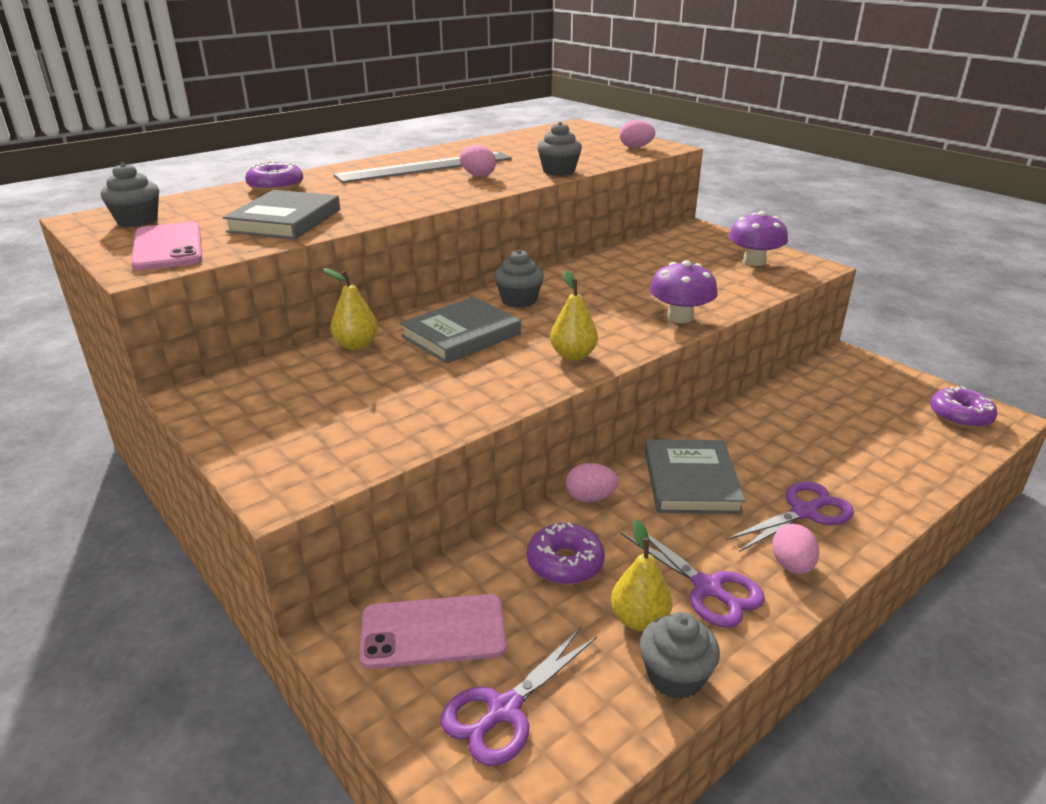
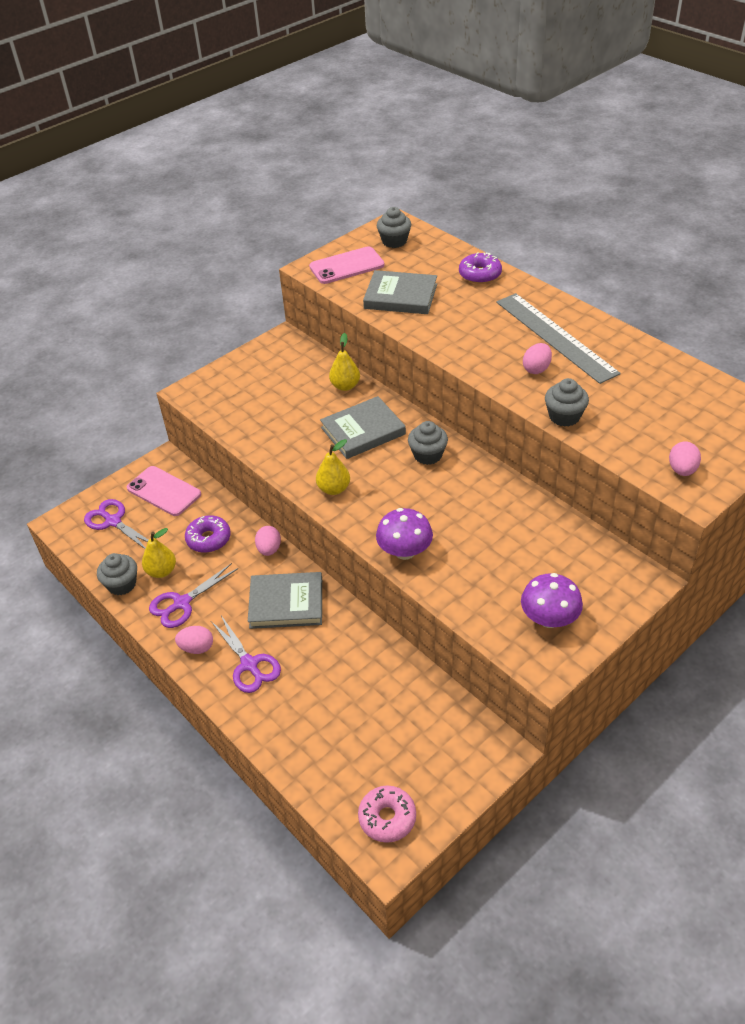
camera: 90 degrees right, 15 degrees up
(433, 632) = (164, 491): pink phone -> pink phone turned 45 degrees counterclockwise
(461, 335) = (363, 431): grey book -> grey book turned 75 degrees counterclockwise
(960, 416) = (387, 818): purple donut -> pink donut

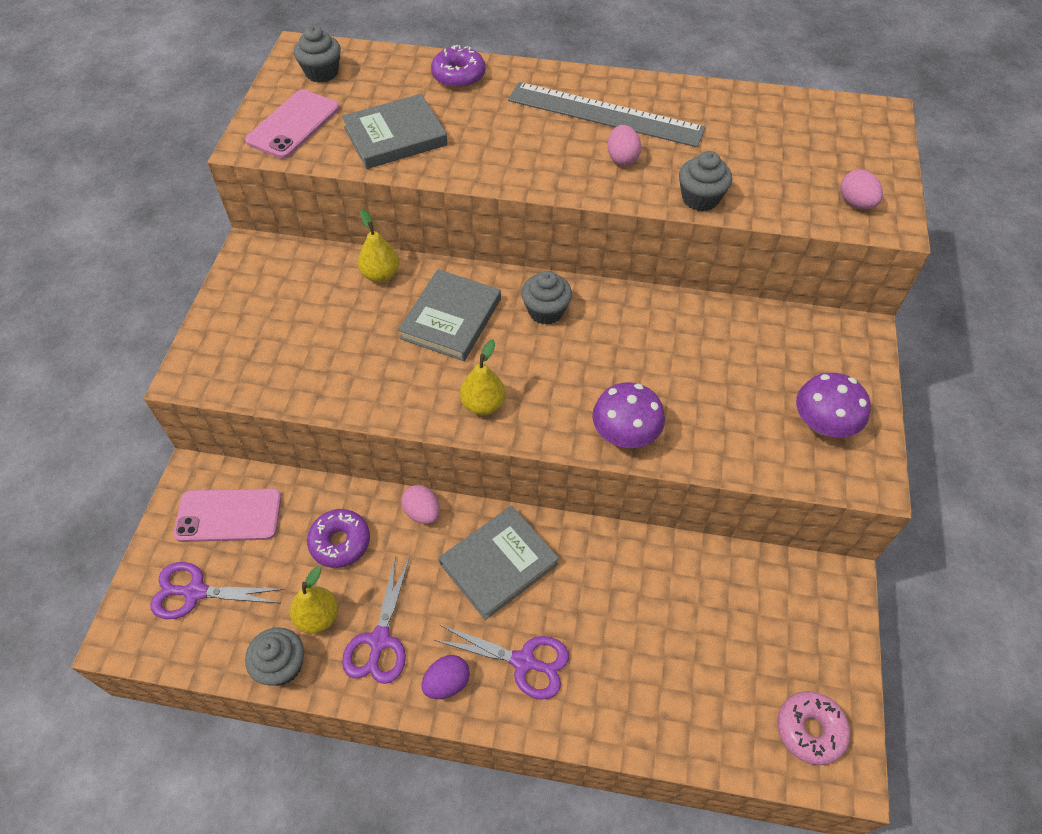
camera: 40 degrees left, 10 degrees up
(197, 648) = (447, 683): pink egg -> purple egg

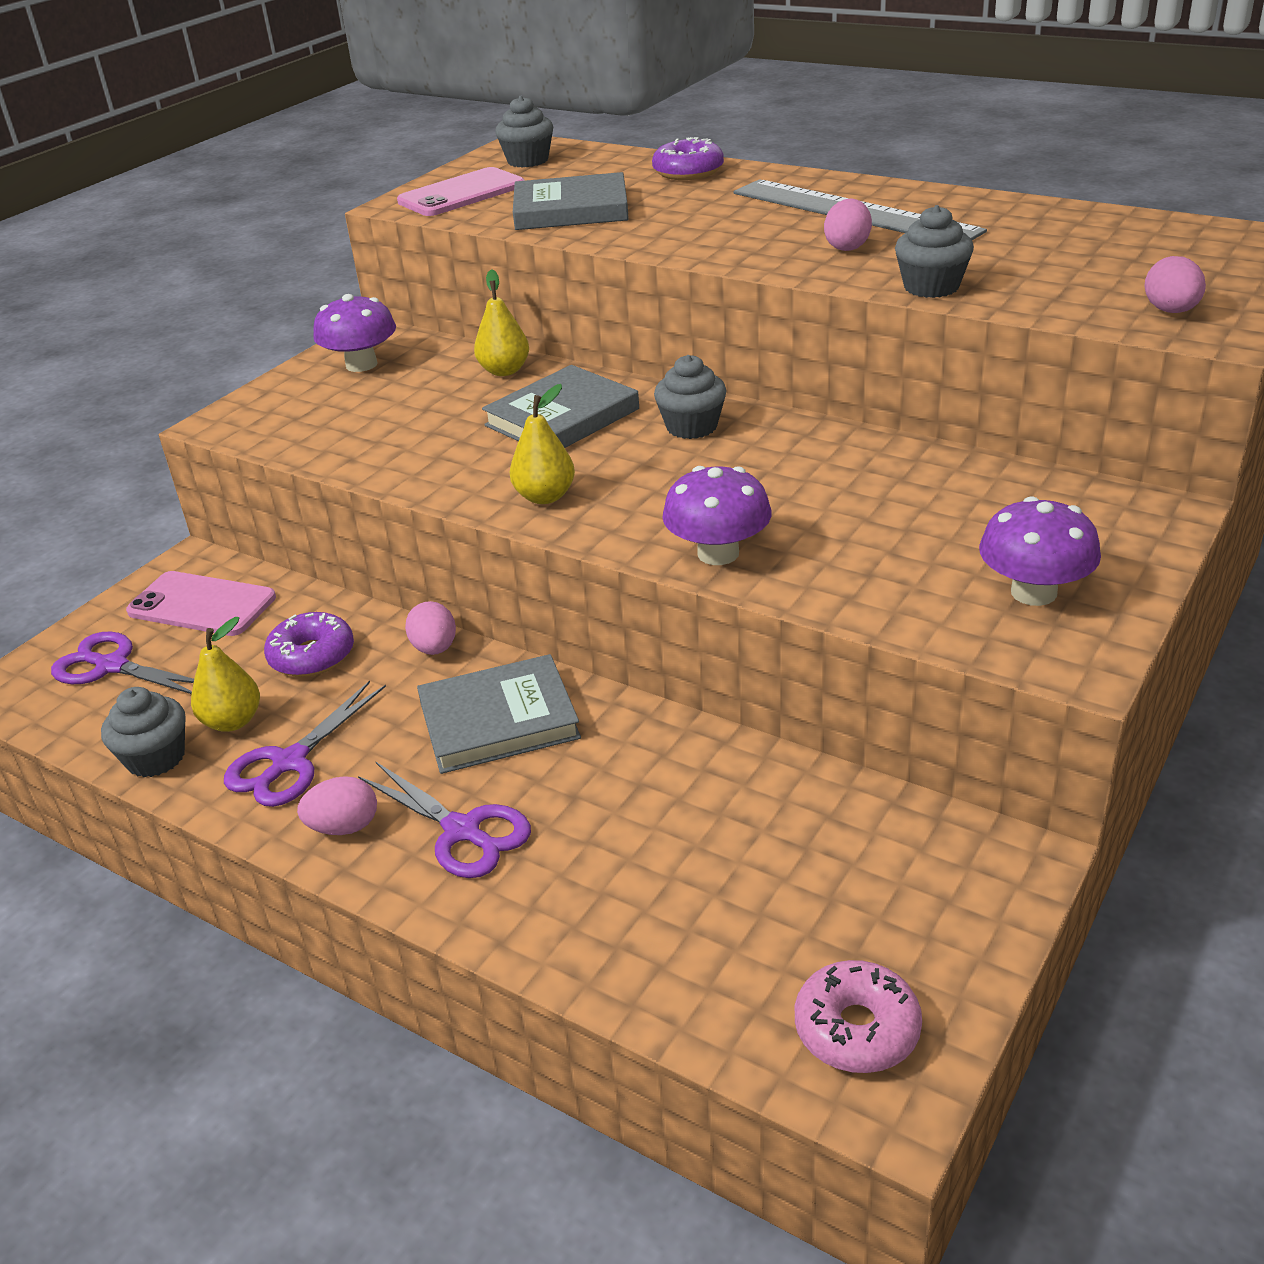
camera: 25 degrees right, 20 degrees down
(264, 287) = (361, 364): none -> purple mushroom
(447, 683) = (344, 827): purple egg -> pink egg

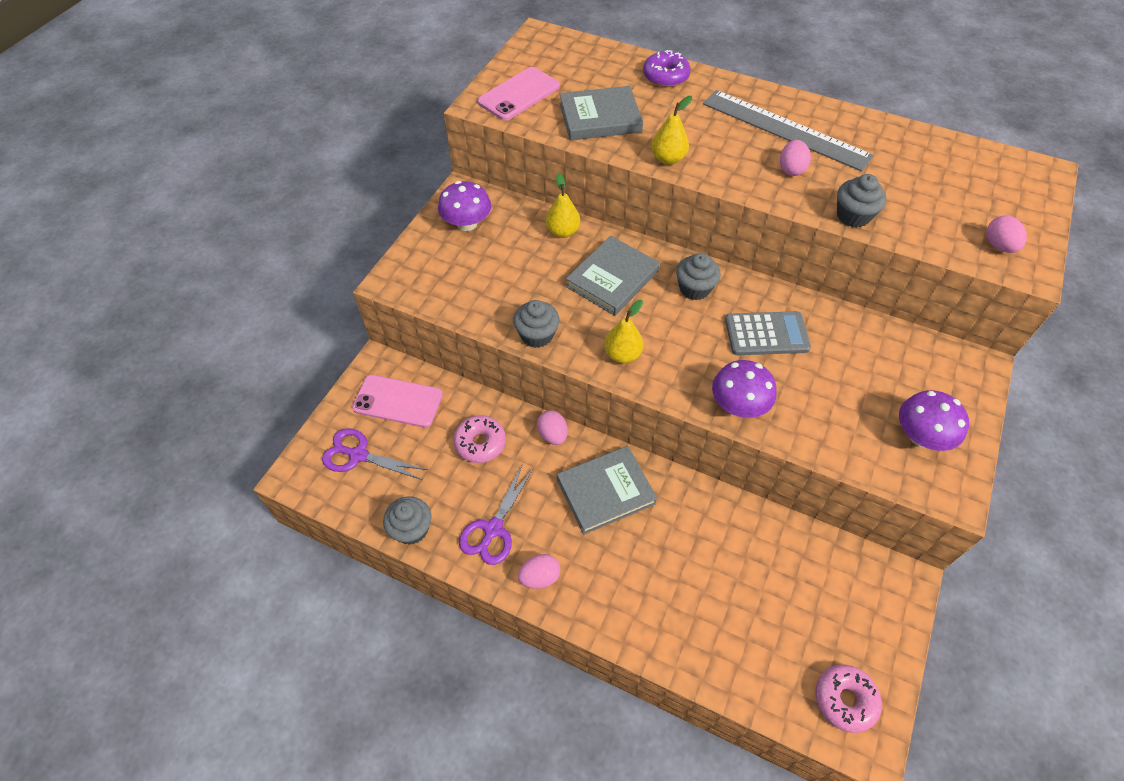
camera: 10 degrees left, 20 degrees up
(233, 721) = (448, 498): yellow pear -> yellow pear (668, 159)
(312, 656) = (480, 443): purple donut -> pink donut
(462, 831) = (607, 577): purple scissors -> none
(528, 161) = (552, 56): grey cupcake -> grey cupcake (537, 335)
(794, 475) = (766, 334): none -> grey calculator

